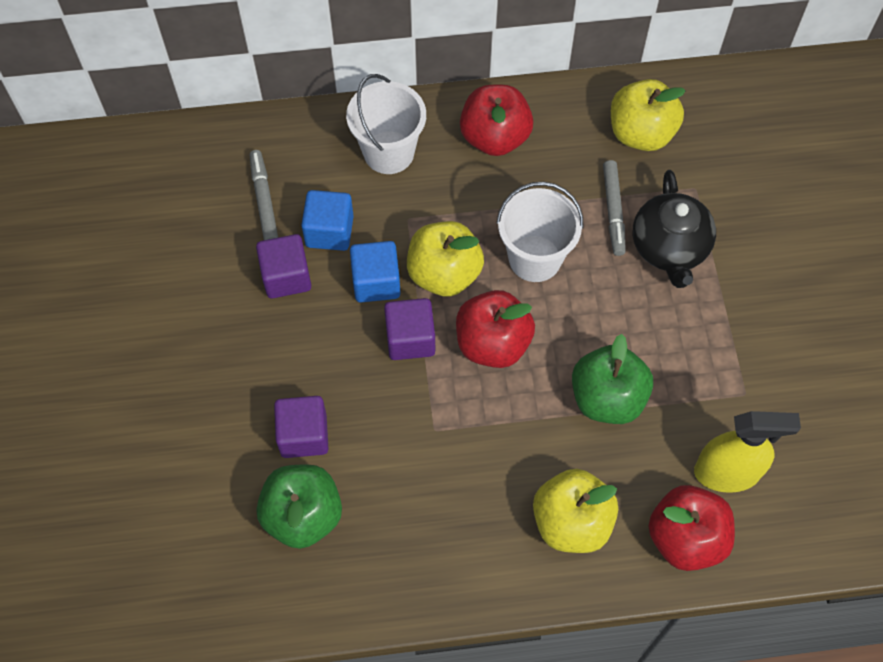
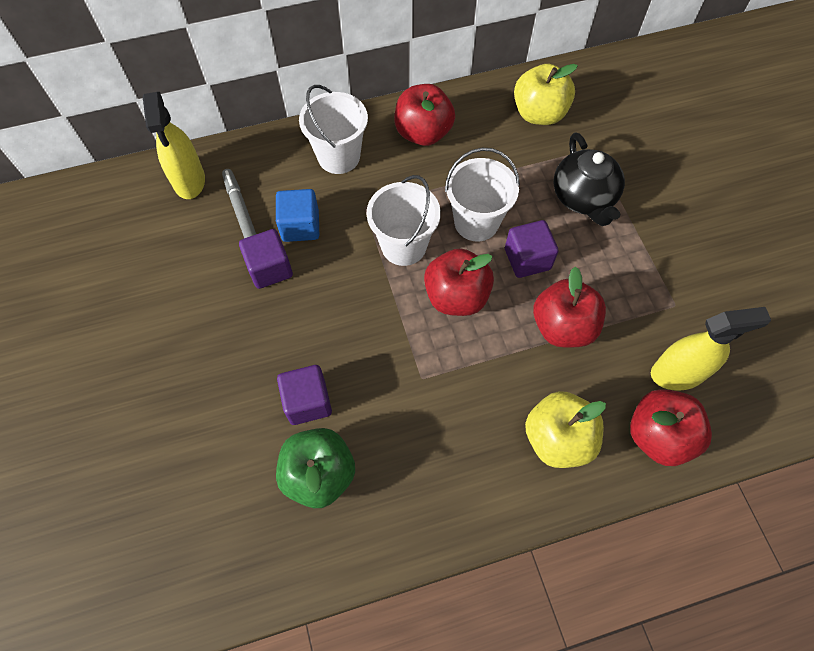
camera: 10 degrees left, 0 degrees up
(210, 156) = (189, 180): none -> yellow spray bottle
(376, 282) = (347, 261): blue cube -> none
(410, 339) = (385, 304): purple cube -> purple cube (527, 259)
(444, 274) = (403, 246): yellow apple -> white bucket
(607, 398) = (562, 327): green apple -> red apple
(613, 211) = (531, 176): grey marker -> none

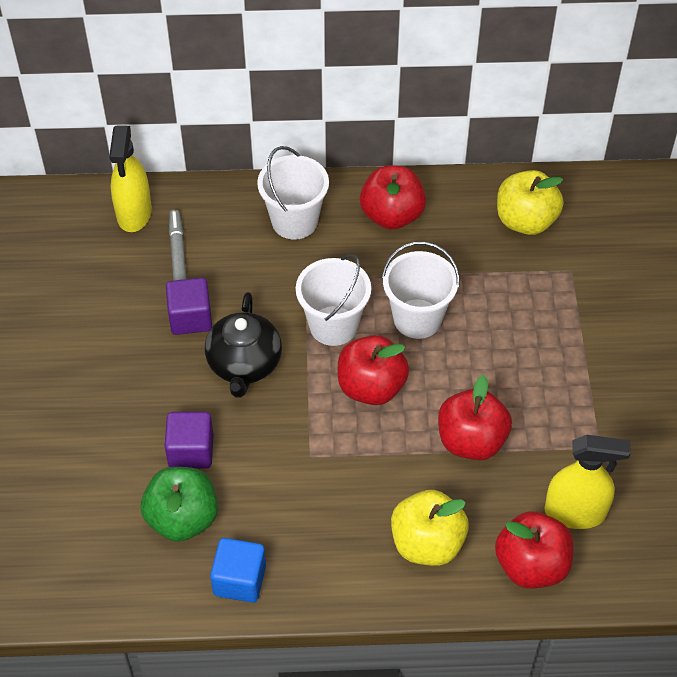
camera: 15 degrees right, 10 degrees down
(300, 226) = (234, 283): blue cube -> blue cube (239, 580)
(527, 259) = (458, 367): purple cube -> none
(583, 197) = (541, 318): black teapot -> black teapot (244, 364)

